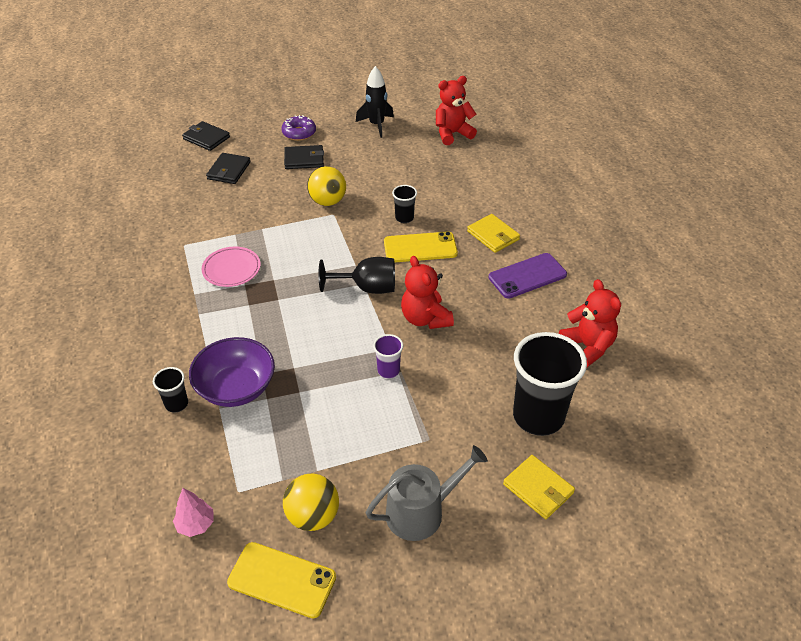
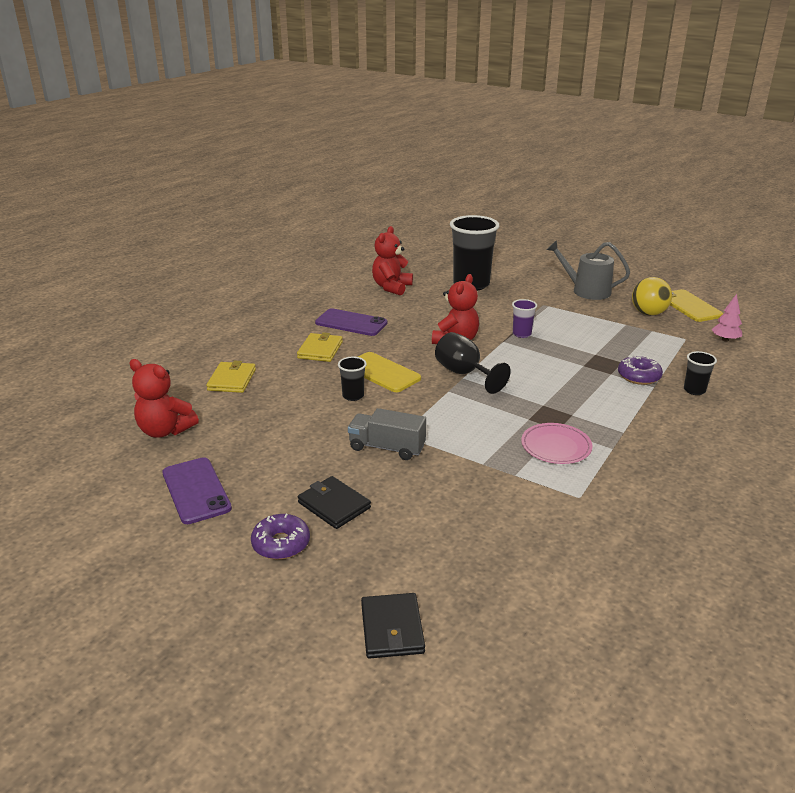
camera: 130 degrees left, 15 degrees down
(229, 171) = (430, 551): black wallet -> none
(236, 388) = (638, 376): purple bowl -> purple donut
(327, 201) = (387, 447): yellow ball -> grey truck
(376, 125) = (196, 490): black rocket -> purple phone
(538, 488) = (516, 272): yellow wallet -> yellow wallet (232, 380)

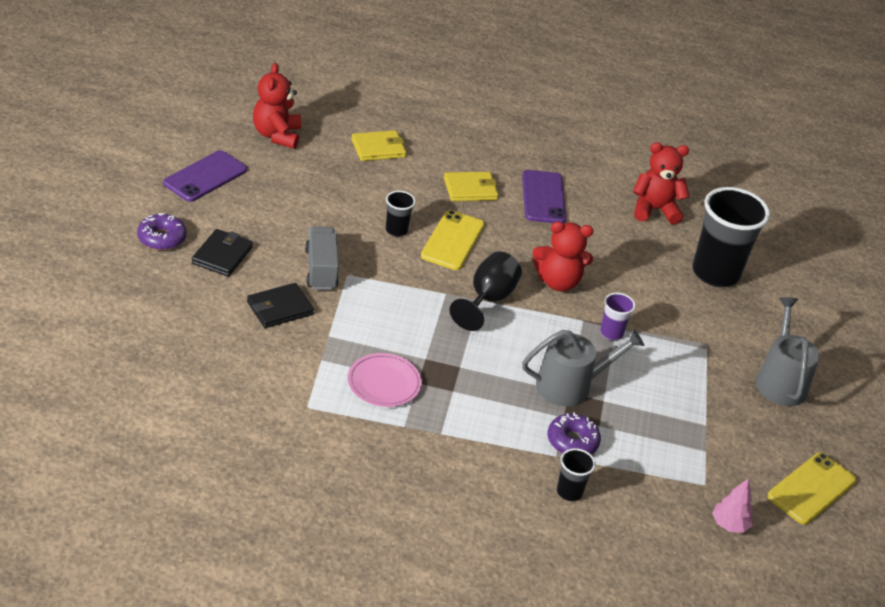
camera: 60 degrees right, 10 degrees up
(392, 628) = (93, 316): black wallet -> black wallet (279, 308)
(576, 363) = (570, 386): none -> grey watering can
(648, 313) = (755, 446): yellow ball -> none

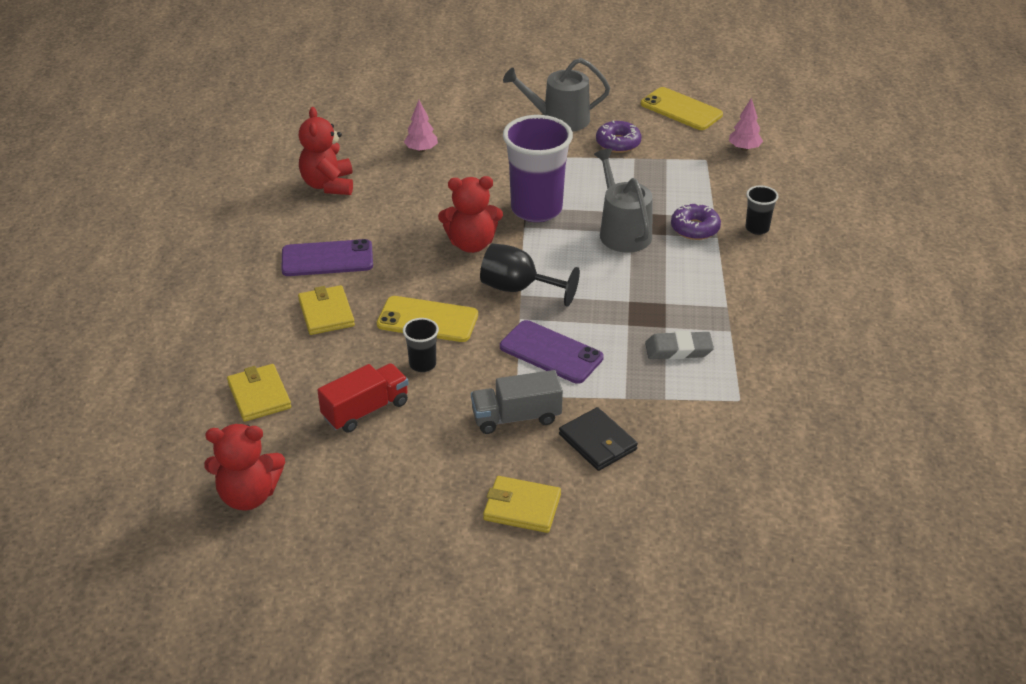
camera: 90 degrees left, 0 degrees up
(162, 238) = (508, 572): purple donut -> purple donut (618, 143)
(205, 176) = (362, 553): purple phone -> purple phone (551, 352)
(222, 255) = (522, 507): black wallet -> yellow wallet
(349, 195) = (365, 410): none -> red truck
(384, 383) = (678, 349): pink plate -> grey eraser
(558, 282) = (471, 244): red teddy bear -> red teddy bear turned 90 degrees clockwise
(611, 333) = (536, 209): purple cup -> purple cup, size x2.19
(715, 273) = (421, 150): black cup -> pink tree

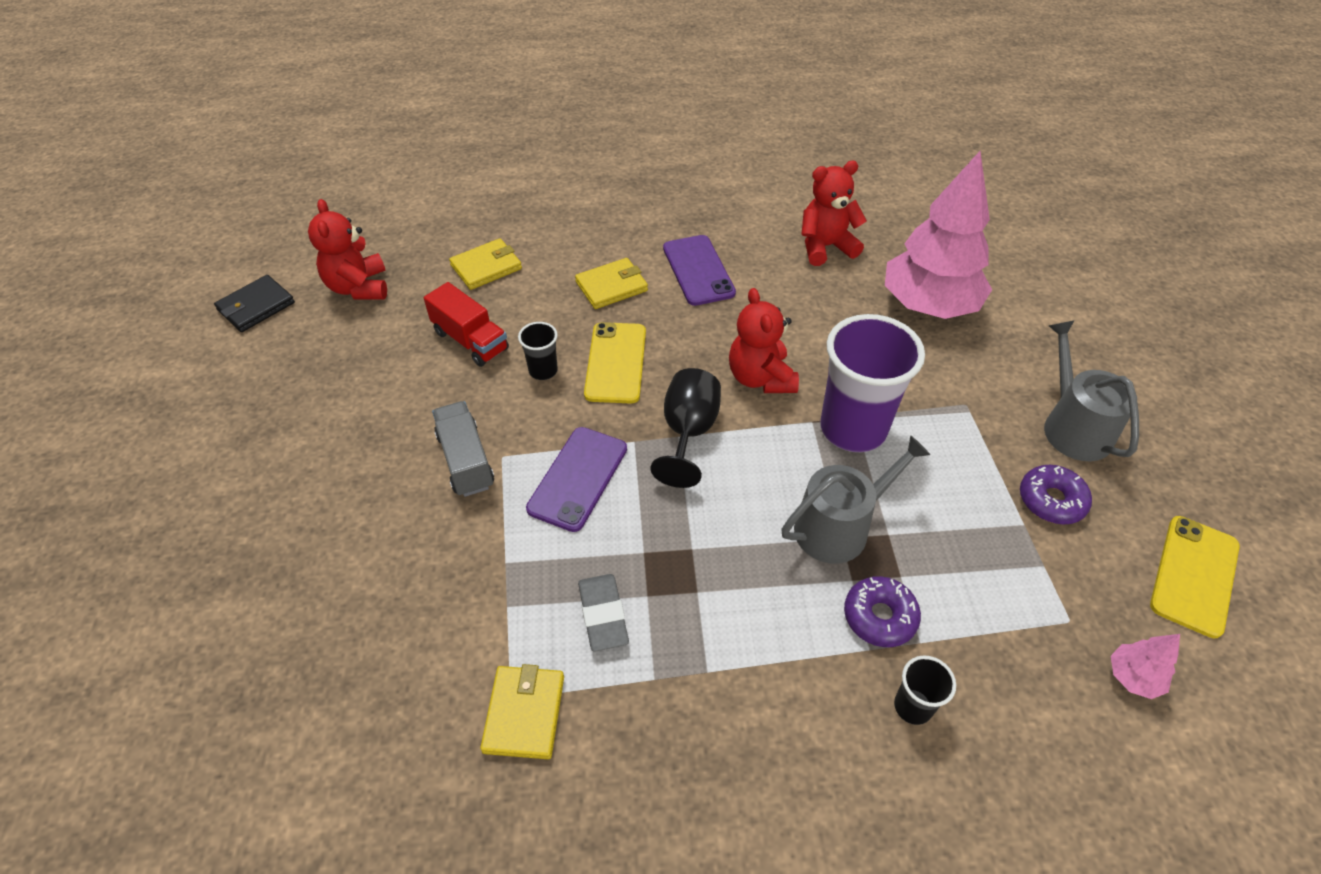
camera: 80 degrees right, 10 degrees up
(421, 150) = (928, 305): pink tree -> pink tree, size x2.48
(522, 507) = (329, 484): yellow wallet -> yellow wallet (524, 713)
(598, 442) = (427, 542): black wallet -> black wallet (256, 306)

